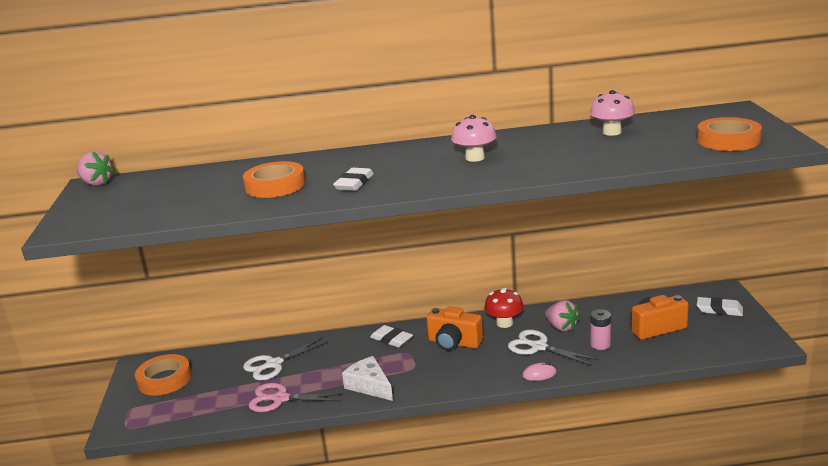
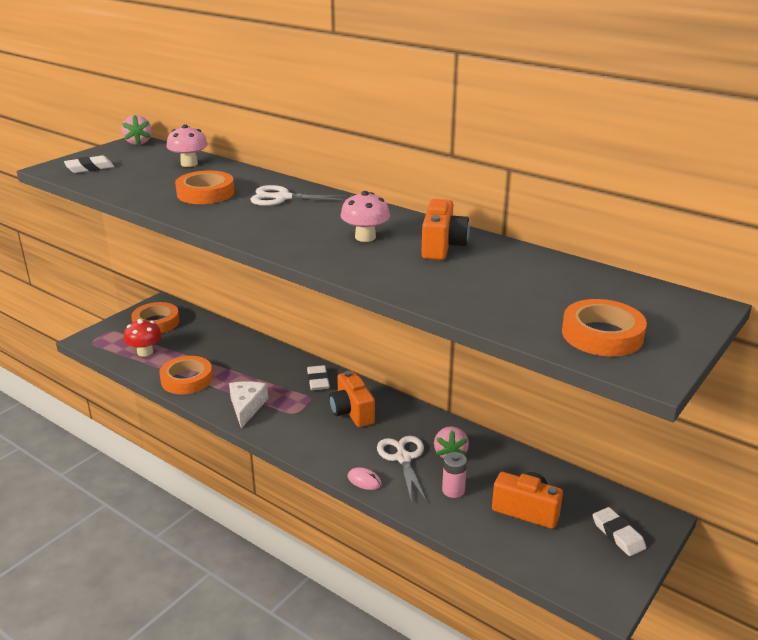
camera: 40 degrees right, 5 degrees up
(274, 364) = (223, 351): white scissors -> white scissors (283, 198)
(280, 399) = (187, 379): pink scissors -> orange tape
(354, 183) = (246, 216): white eraser -> white eraser (89, 168)
(504, 323) = (414, 420): red mushroom -> red mushroom (145, 352)
(535, 142) = (442, 246): none -> orange camera
(612, 132) = (523, 269): pink mushroom -> pink mushroom (189, 164)

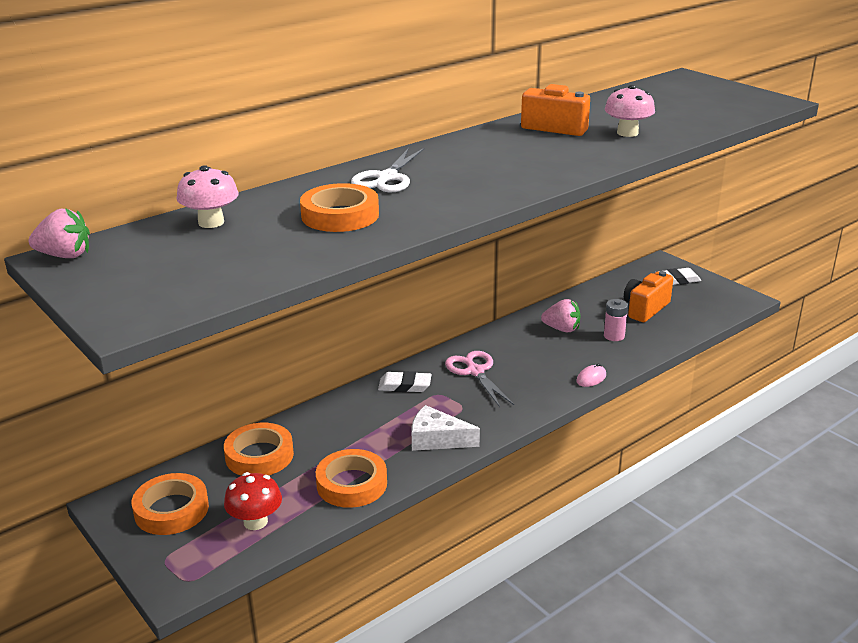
camera: 75 degrees left, 0 degrees up
(89, 168) = (158, 291): white eraser -> none
(352, 412) = (475, 371): orange camera -> pink scissors
(365, 237) = (521, 152): pink mushroom -> pink mushroom (627, 133)
(403, 458) = (562, 353): white scissors -> none
(602, 335) = (726, 104): orange tape -> orange tape (259, 455)

